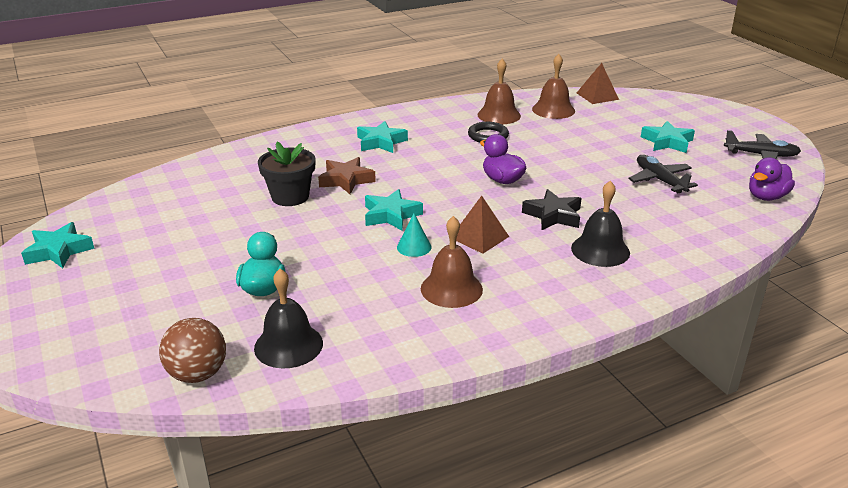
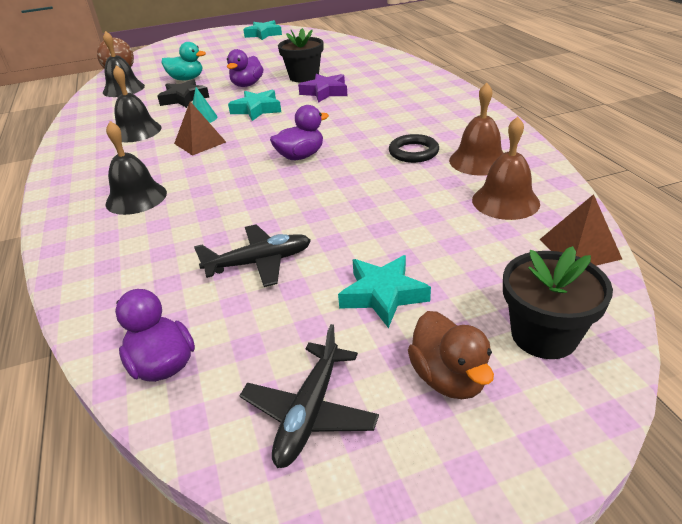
camera: 100 degrees right, 5 degrees up
(306, 233) = (247, 85): none -> purple duck
(346, 180) = (325, 92): brown star -> purple star
(381, 142) = (400, 102): turquoise star -> none
(451, 289) = (137, 131): brown bell -> black bell
(553, 215) = (214, 179): black star -> black star (184, 98)
(672, 108) = (544, 335): none -> black flower pot
(715, 127) = (448, 378): none -> brown duck

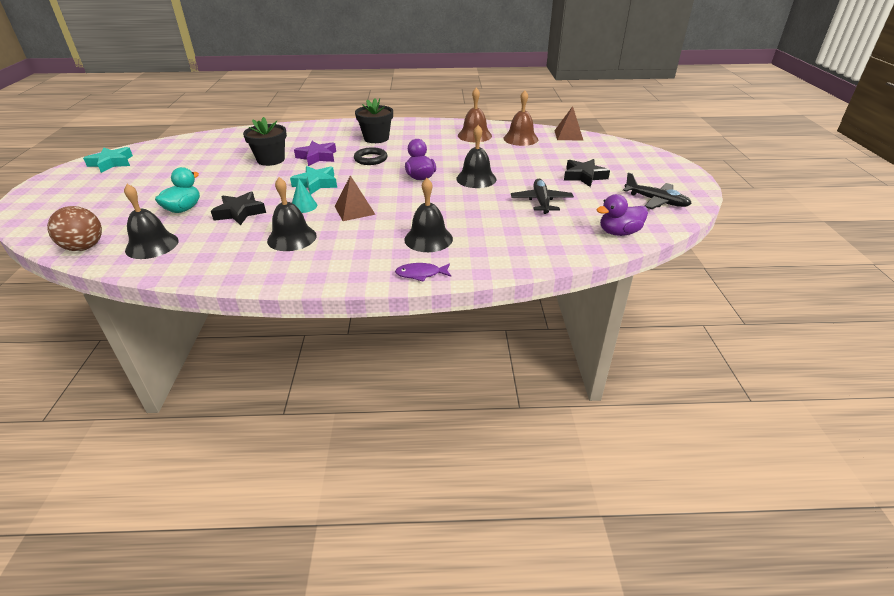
camera: 75 degrees left, 0 degrees up
(57, 211) = (421, 274): none -> purple fish
(247, 85) = (251, 183): purple duck -> none
(316, 194) = (476, 179): none -> black bell
(383, 295) = (584, 176): turquoise star -> black star
(413, 152) = (448, 147): black ring -> black ring (370, 159)
(448, 378) = (641, 173): brown duck -> none
(544, 335) = (621, 153): black flower pot -> black flower pot (376, 138)

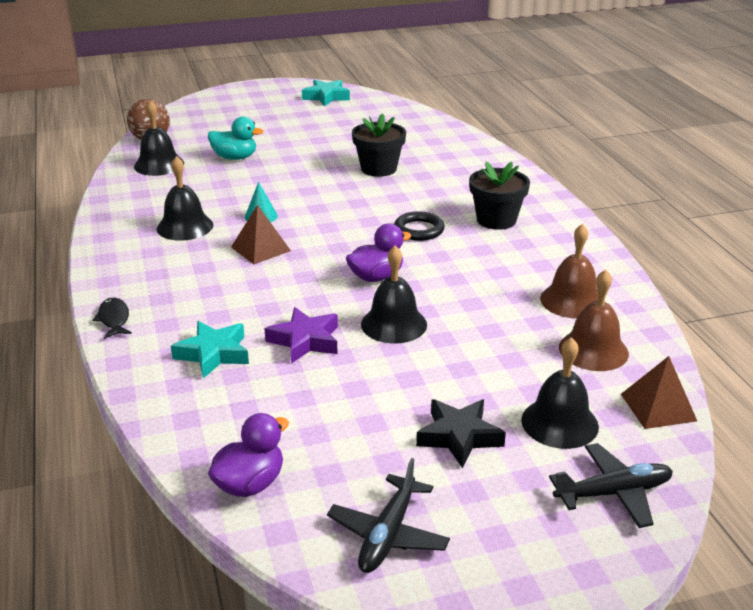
camera: 75 degrees right, 5 degrees down
(239, 212) = (235, 186): black star -> none
(316, 183) = (324, 210): turquoise star -> turquoise star (213, 354)
(317, 157) = (404, 193): purple star -> purple star (305, 341)
(421, 274) = (114, 319): purple fish -> black fish
(428, 239) = (198, 311): black bell -> black bell (559, 423)
(541, 201) = (336, 394): black plane -> black plane (613, 493)
(619, 232) = (250, 484): purple duck -> purple duck turned 75 degrees clockwise

